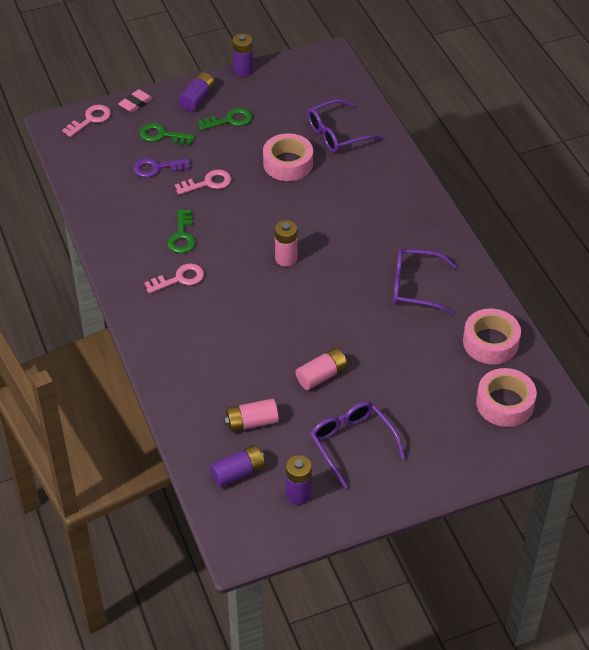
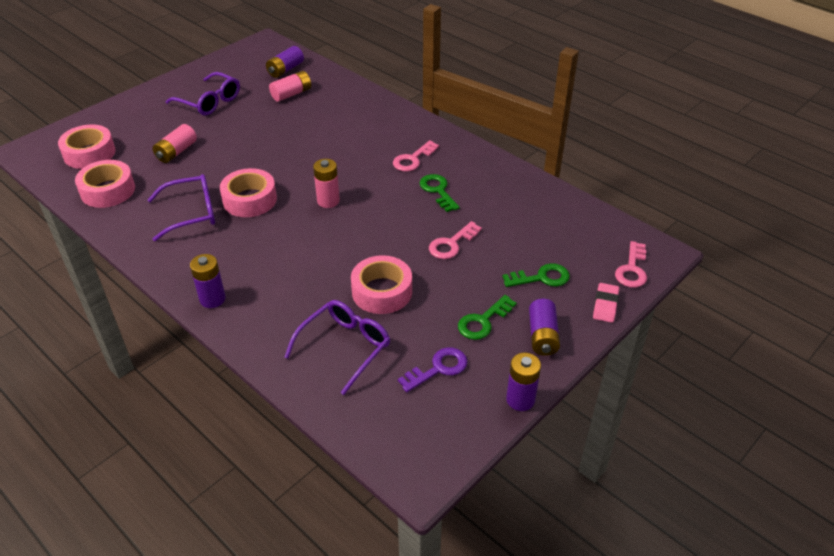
camera: 155 degrees right, 5 degrees down
(157, 168) = (515, 242): purple key -> purple key (438, 368)
(298, 494) = (237, 70): purple battery -> purple battery (212, 299)
(321, 376) = (251, 131): pink battery -> pink battery (176, 152)
(357, 284) = (250, 200): none -> pink tape

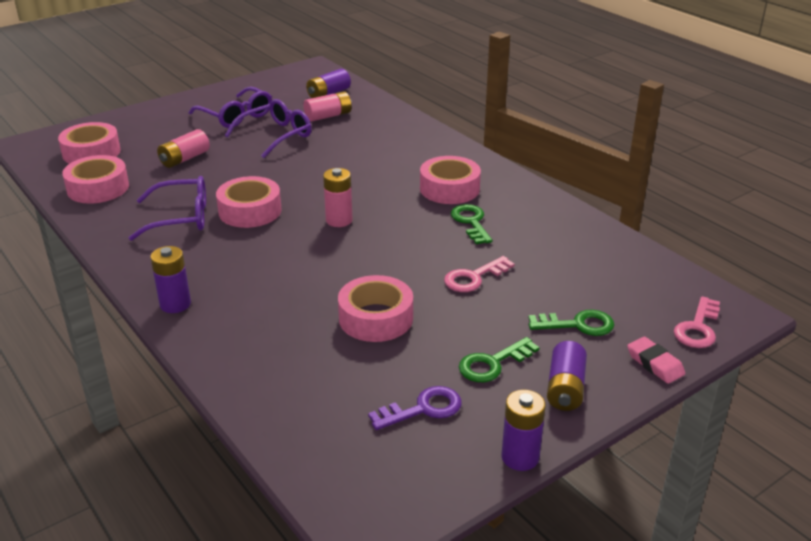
camera: 10 degrees right, 10 degrees down
(345, 347) = (314, 372): purple glasses -> purple glasses (276, 136)
(413, 159) = (449, 189): pink key -> pink tape
(605, 305) = (655, 363): pink eraser -> pink eraser turned 60 degrees counterclockwise

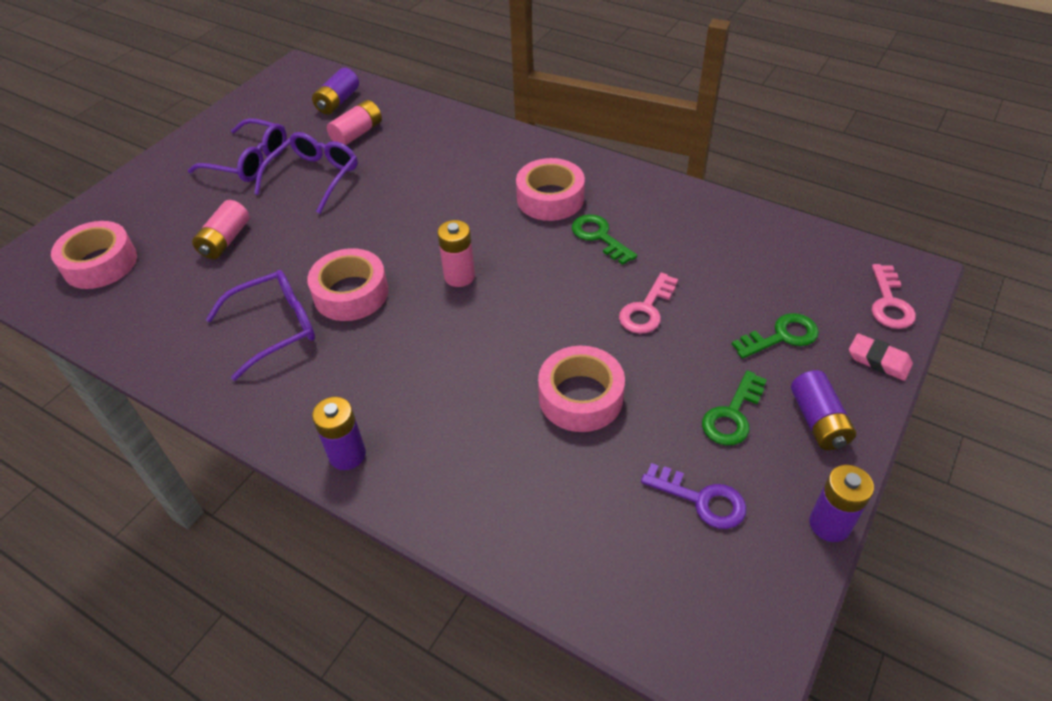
camera: 20 degrees left, 15 degrees up
(98, 188) = (143, 315): pink tape -> none
(423, 409) = (701, 499): purple key -> purple key turned 75 degrees clockwise

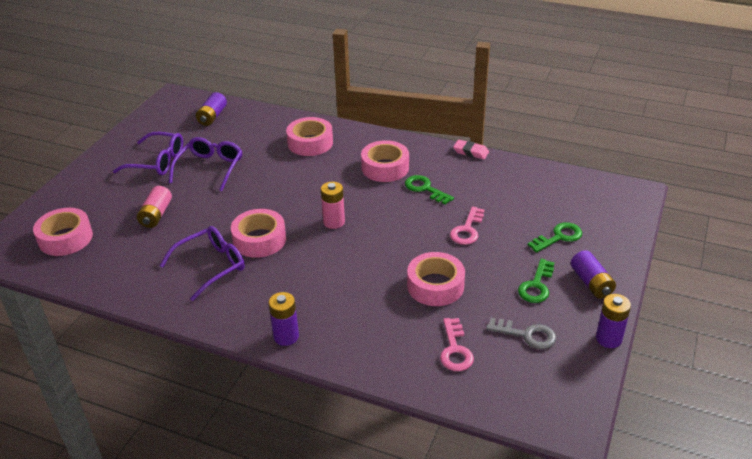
camera: 10 degrees left, 10 degrees down
(357, 133) = (233, 137): pink battery -> none
(456, 151) = (310, 143): none -> pink tape
(701, 499) = (526, 335): purple key -> grey key
(878, 360) = (623, 245): pink eraser -> pink eraser (471, 152)
(889, 303) = (624, 211): pink key -> pink key (455, 349)

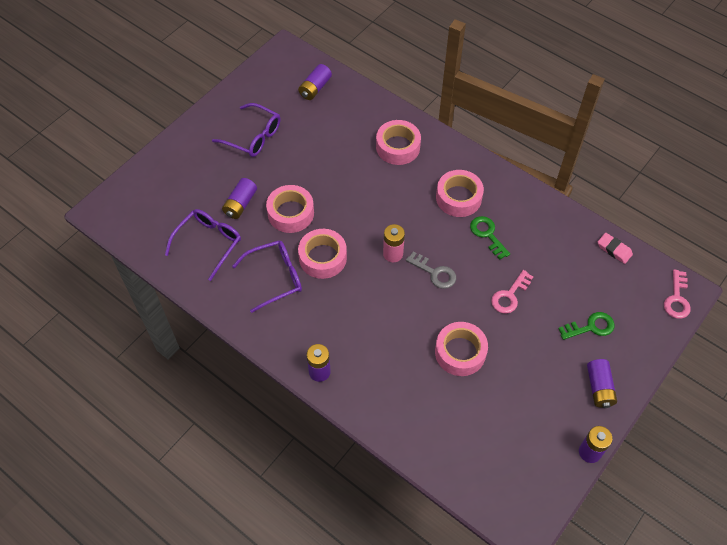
camera: 15 degrees right, 20 degrees up
(65, 238) = (160, 212): pink tape -> pink tape (291, 213)
(156, 215) = (240, 204): pink battery -> purple battery
(210, 168) = (299, 157): purple glasses -> purple glasses (209, 243)
(455, 349) = (454, 425): pink key -> pink key (677, 299)
(471, 152) = (546, 198): pink eraser -> pink eraser (614, 249)
(526, 335) = (520, 427): grey key -> grey key (434, 273)
(536, 285) = (549, 377): green key -> none

